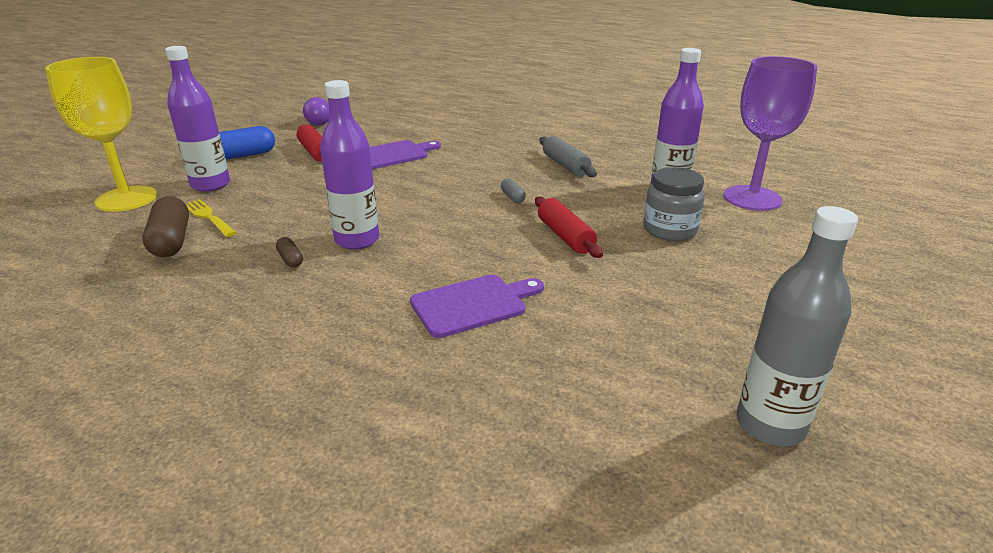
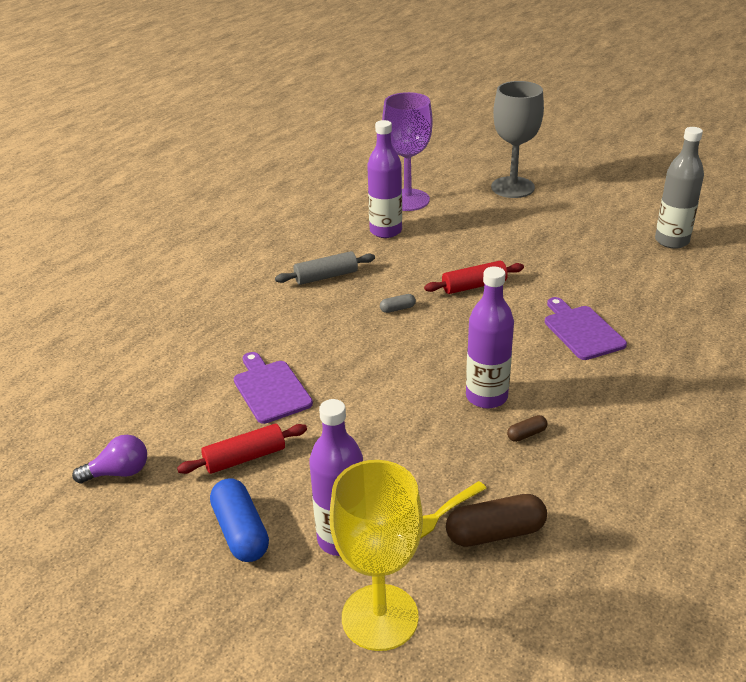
camera: 85 degrees left, 5 degrees up
(669, 230) = (461, 240): grey jar -> none
(851, 268) = (512, 187): none -> grey goblet

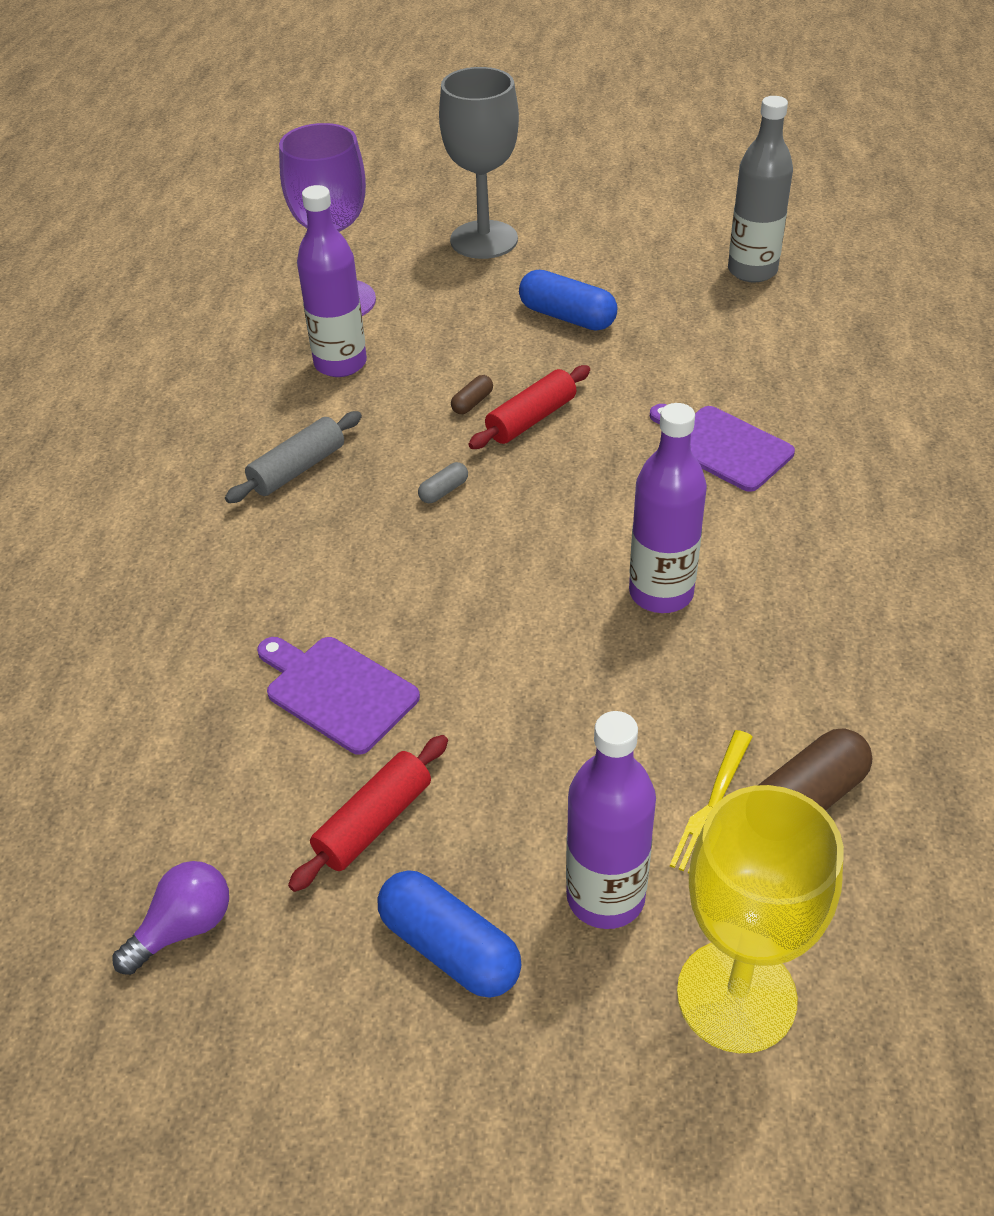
camera: 25 degrees left, 10 degrees up
(526, 434) = (750, 633): brown capsule -> brown capsule (472, 403)
(534, 238) = (567, 317): none -> blue capsule

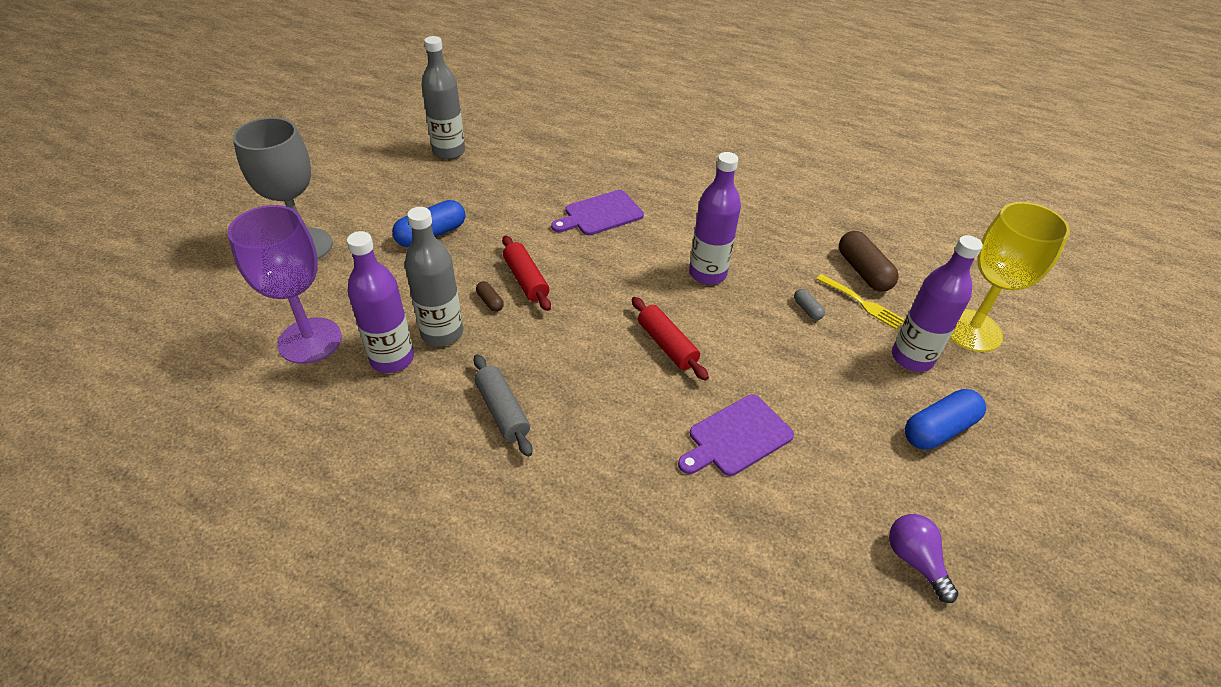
camera: 75 degrees left, 0 degrees up
(373, 822) = (847, 443): red rolling pin -> red rolling pin (666, 345)
(398, 384) = (442, 333): none -> grey bottle
(443, 491) = (572, 339): grey capsule -> grey capsule (807, 309)

